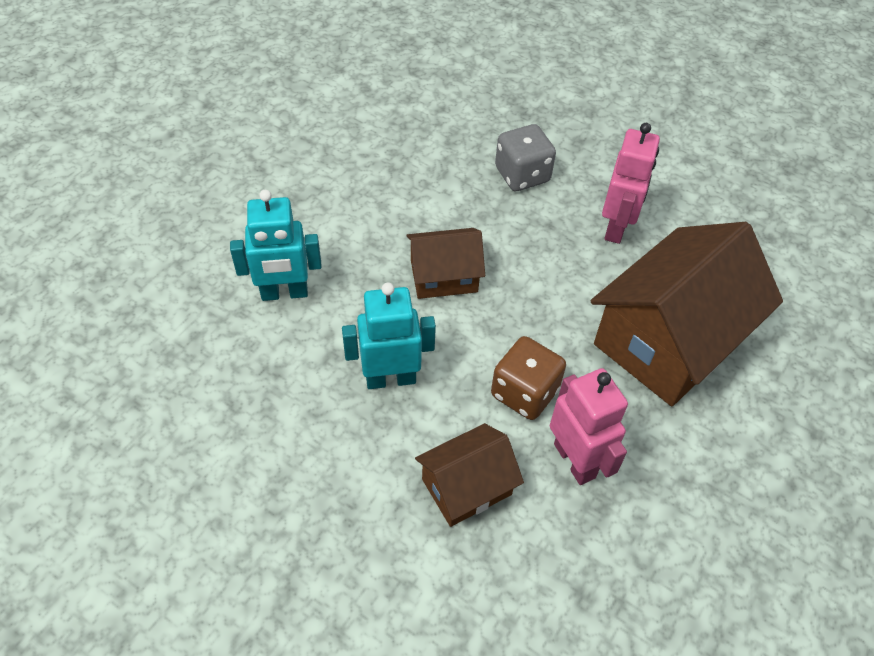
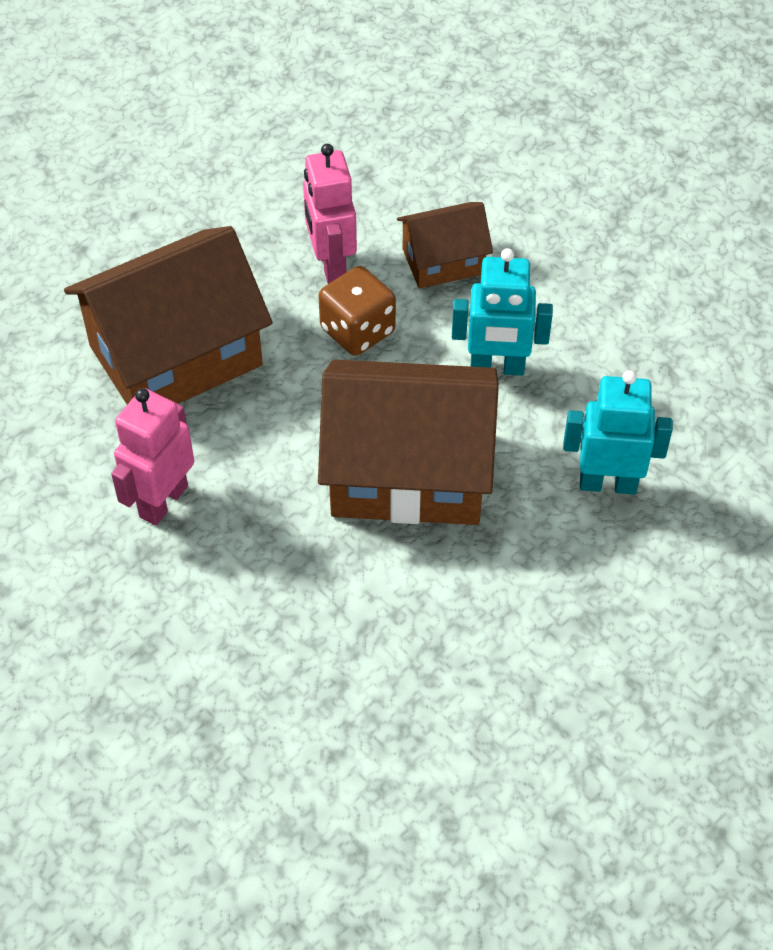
camera: 165 degrees left, 0 degrees up
(444, 276) = (408, 472): brown house -> brown house, size x1.91
(522, 175) = (255, 604): grey dice -> none

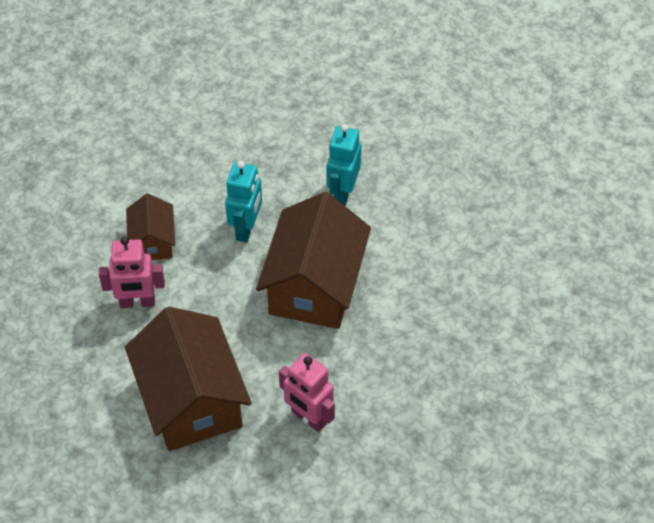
camera: 80 degrees left, 0 degrees up
(357, 331) = (198, 295): brown dice -> none

